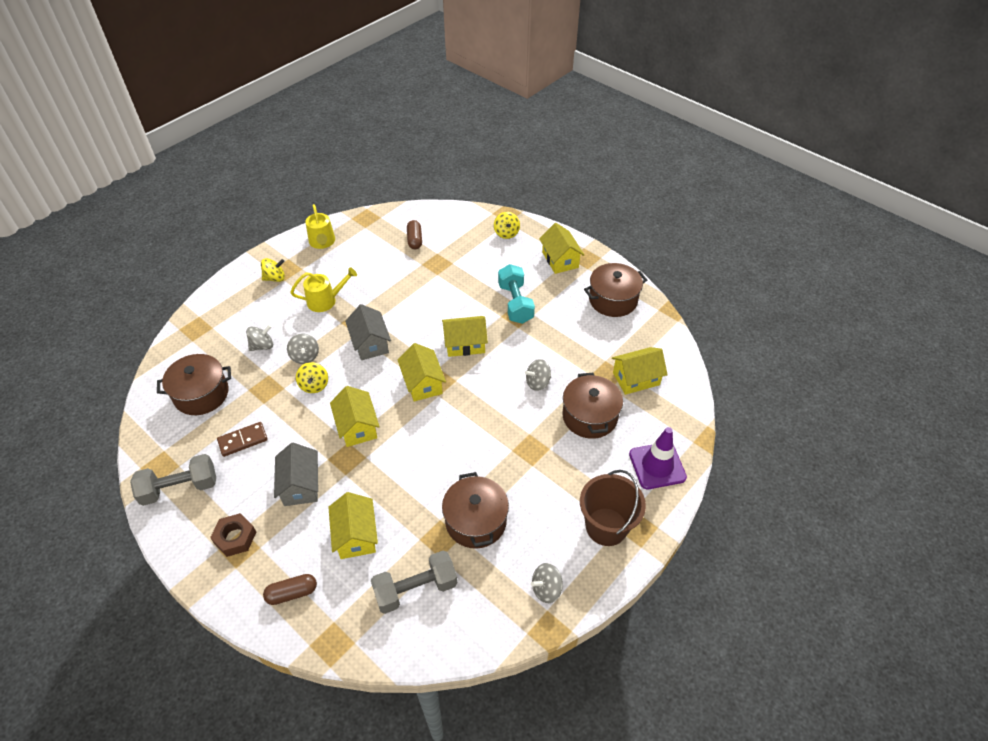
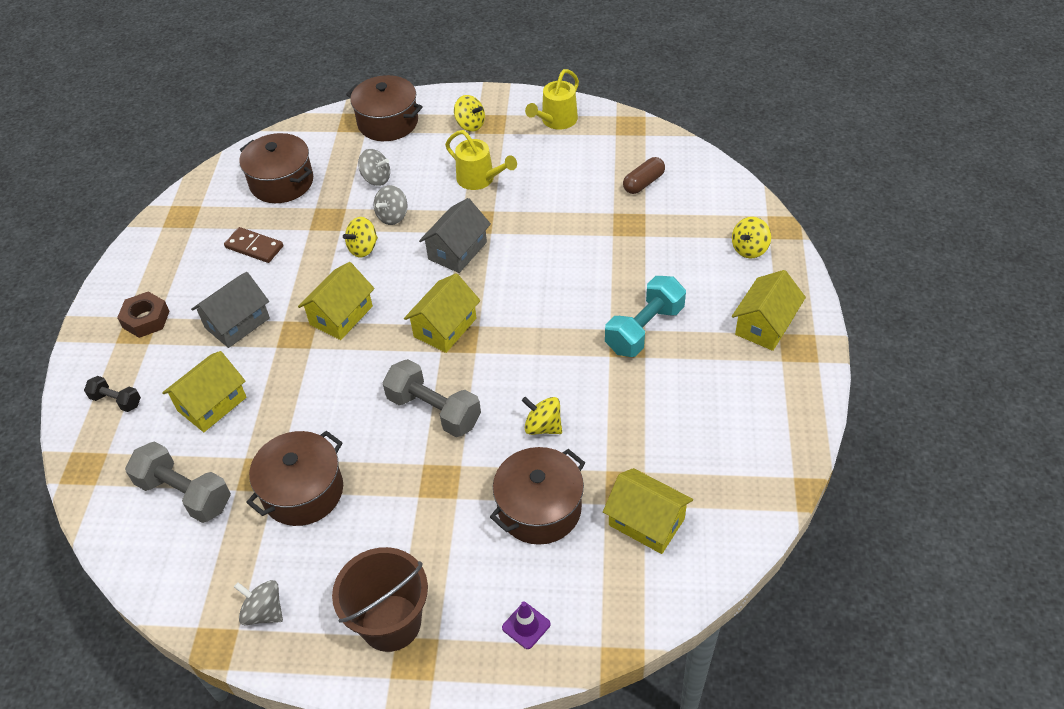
camera: 55 degrees right, 0 degrees up
(180, 488) = (170, 245): grey dumbbell -> grey dumbbell (434, 410)
(292, 593) = (116, 401): brown capsule -> black dumbbell
(465, 344) = (535, 325): yellow house -> none
(537, 382) = (543, 426): grey spinning top -> yellow spinning top
(613, 300) = (756, 419): brown pot -> brown pot (388, 122)
(657, 466) = (526, 626): purple traffic cone -> purple traffic cone, size x0.51

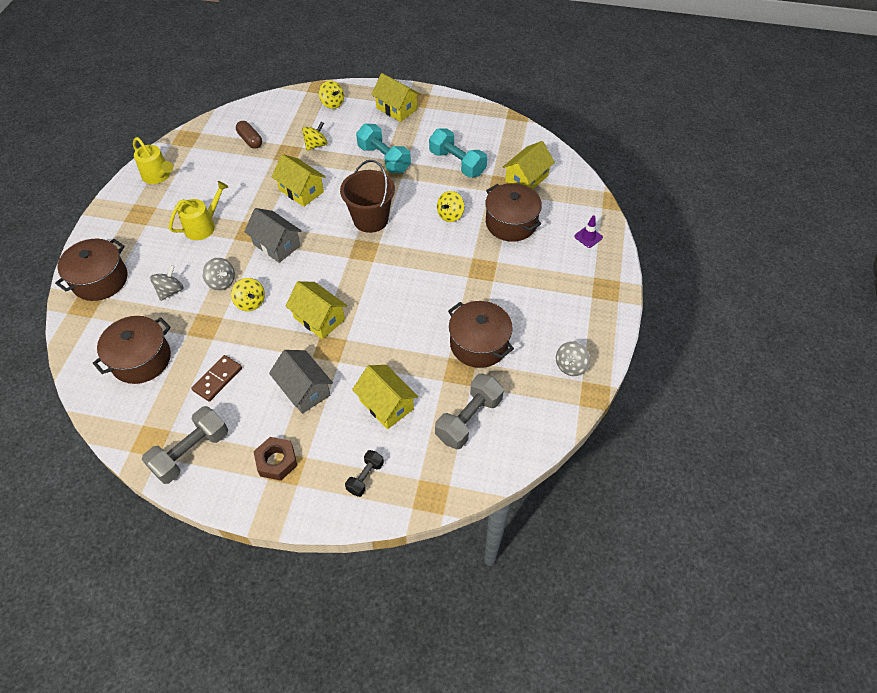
camera: 85 degrees left, 5 degrees up
(391, 622) = (582, 299): brown bucket -> brown bucket (370, 219)
(434, 410) = (425, 268): grey dumbbell -> grey dumbbell (191, 452)
(445, 327) = (351, 257): yellow house -> yellow house (301, 191)
(470, 125) = (134, 226): yellow spinning top -> yellow spinning top (316, 145)
(659, 421) = (457, 163): none -> turquoise dumbbell

